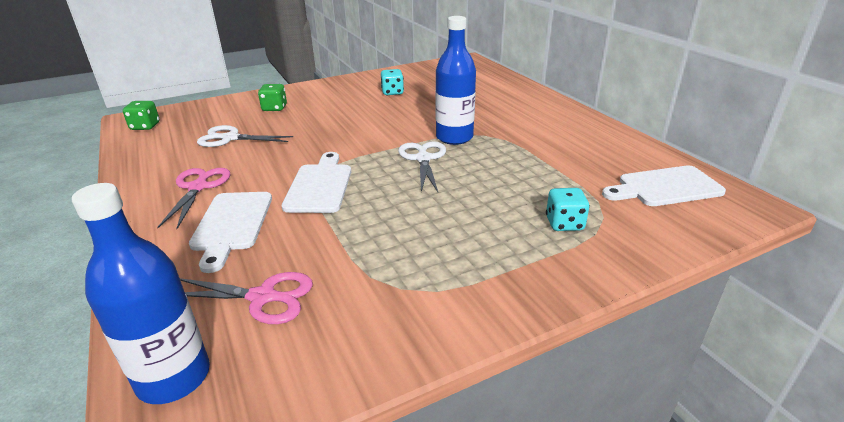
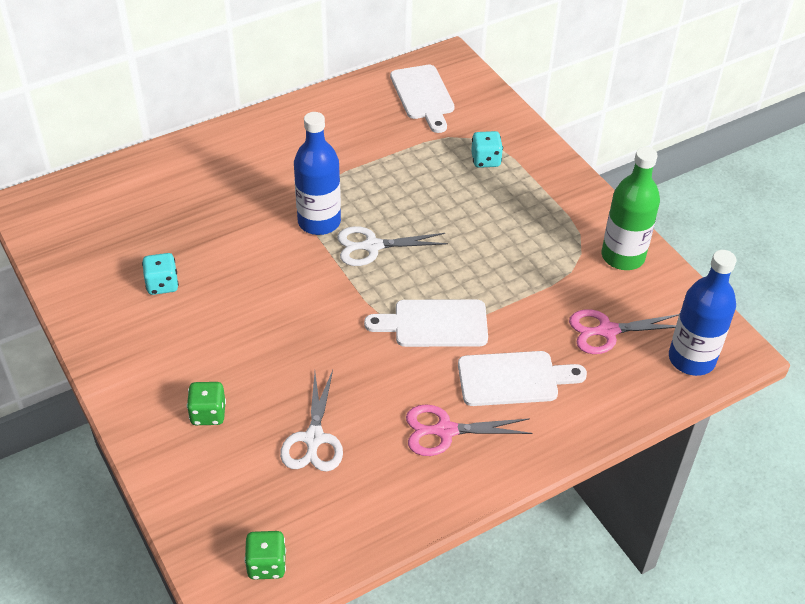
camera: 95 degrees left, 15 degrees up
(262, 297) = (607, 331): pink scissors -> pink scissors turned 105 degrees counterclockwise
(389, 328) = (623, 256): none -> green bottle

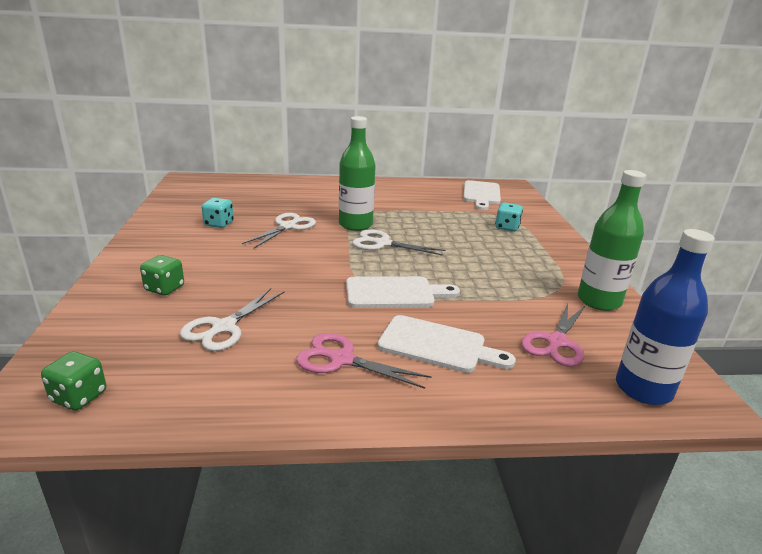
camera: 25 degrees right, 20 degrees down
(246, 257) = (287, 227): none -> white scissors
(319, 222) = (355, 225): blue bottle -> green bottle
(435, 324) = (394, 293): white cutting board -> white cutting board turned 150 degrees clockwise
(607, 331) = (556, 342): pink scissors -> pink scissors turned 75 degrees counterclockwise

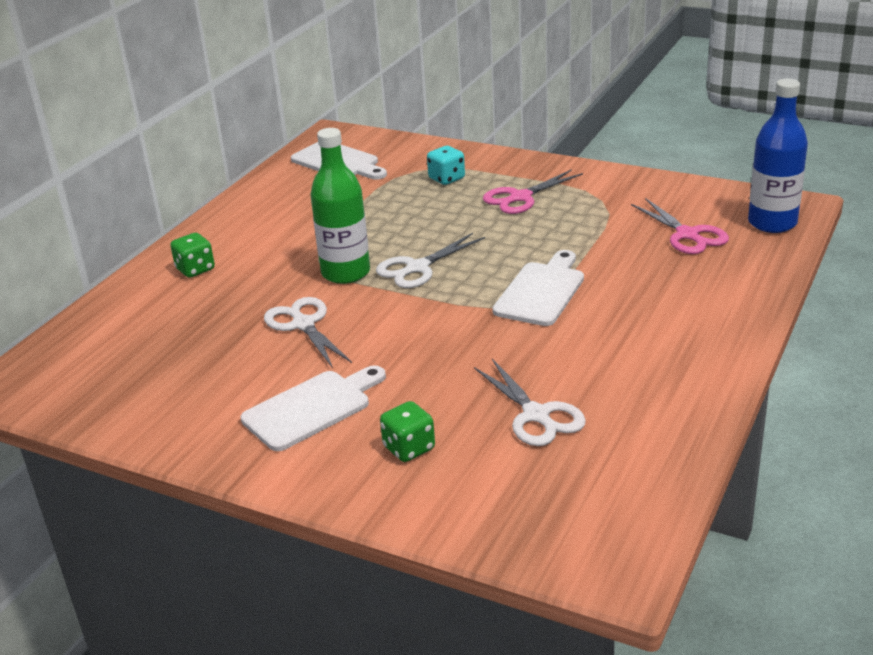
camera: 55 degrees left, 5 degrees up
(79, 397) = (614, 526): green dice -> green dice (195, 269)
(219, 224) = (238, 379): turquoise dice -> none
(342, 360) = (645, 353): pink scissors -> pink scissors (520, 197)
(437, 345) = (655, 295): white cutting board -> white cutting board (311, 408)
(598, 301) = (637, 189): green bottle -> none

